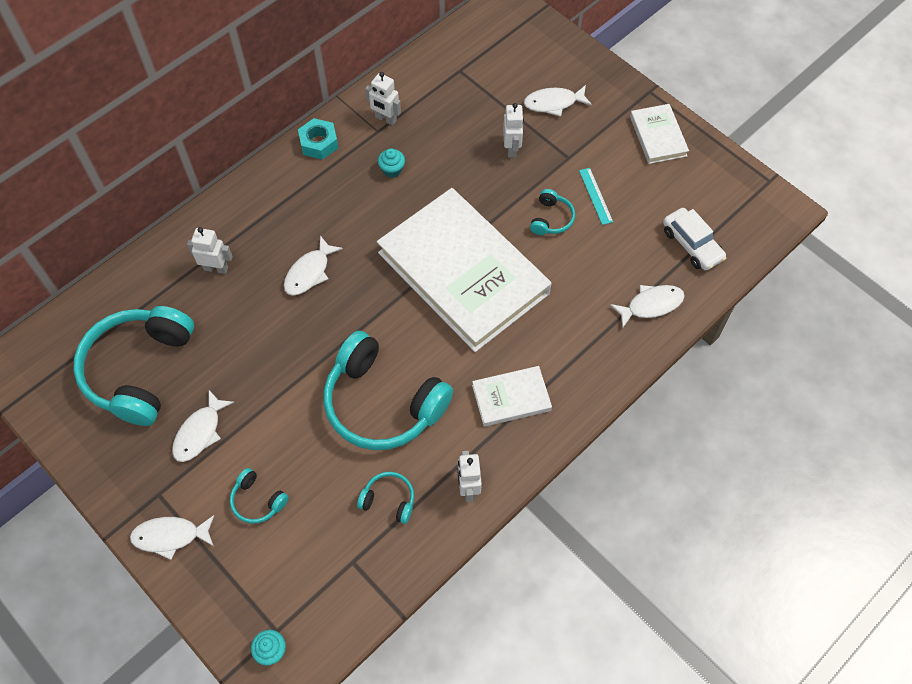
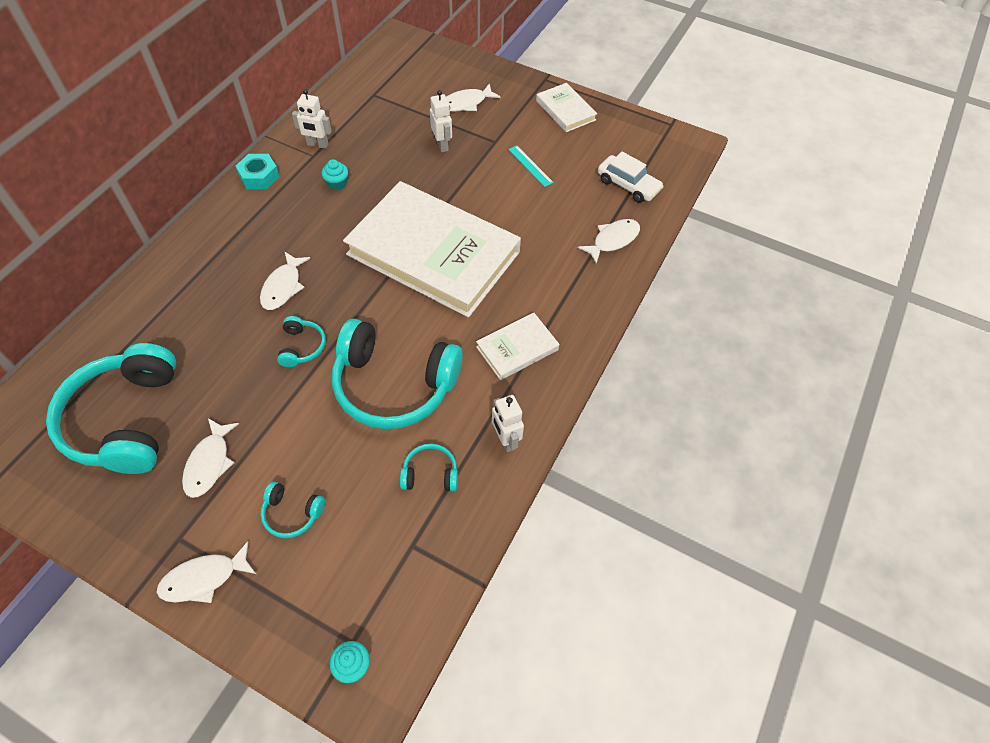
camera: 20 degrees left, 5 degrees down
(216, 268) = (185, 305): white robot -> none
(551, 219) = (498, 192): turquoise headphones -> turquoise headphones (301, 347)

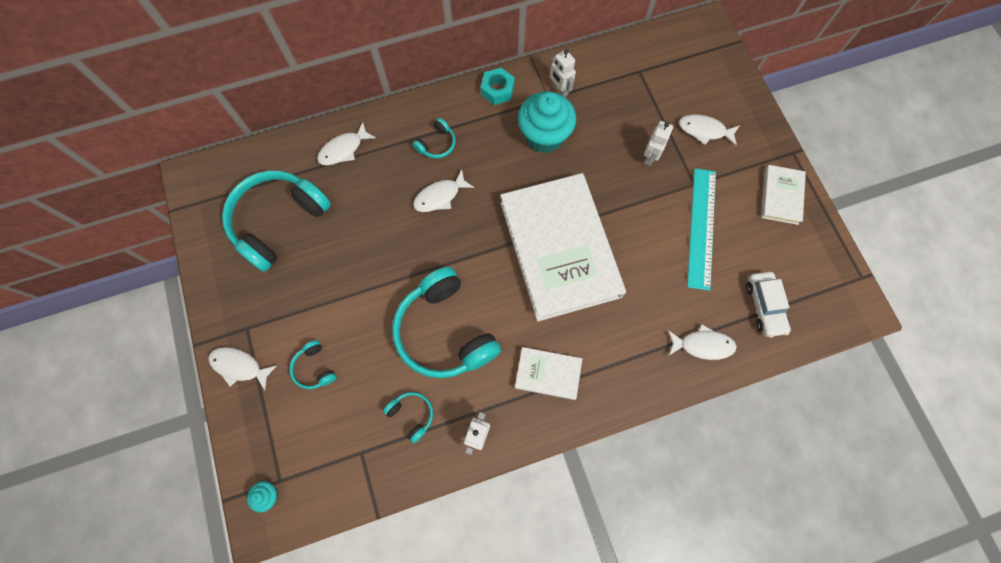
camera: 45 degrees right, 15 degrees up
(209, 463) = (298, 292): white fish -> white fish (343, 149)
(301, 347) = (414, 253): turquoise headphones -> turquoise headphones (437, 144)
(337, 184) = (544, 136): turquoise cupcake -> turquoise cupcake, size x2.36
(530, 166) = (701, 227): turquoise ruler -> turquoise ruler, size x2.09

